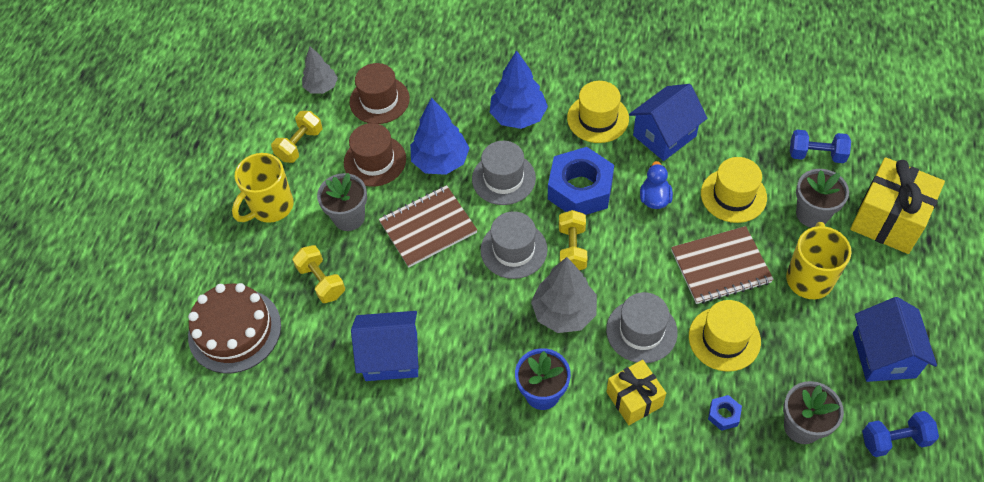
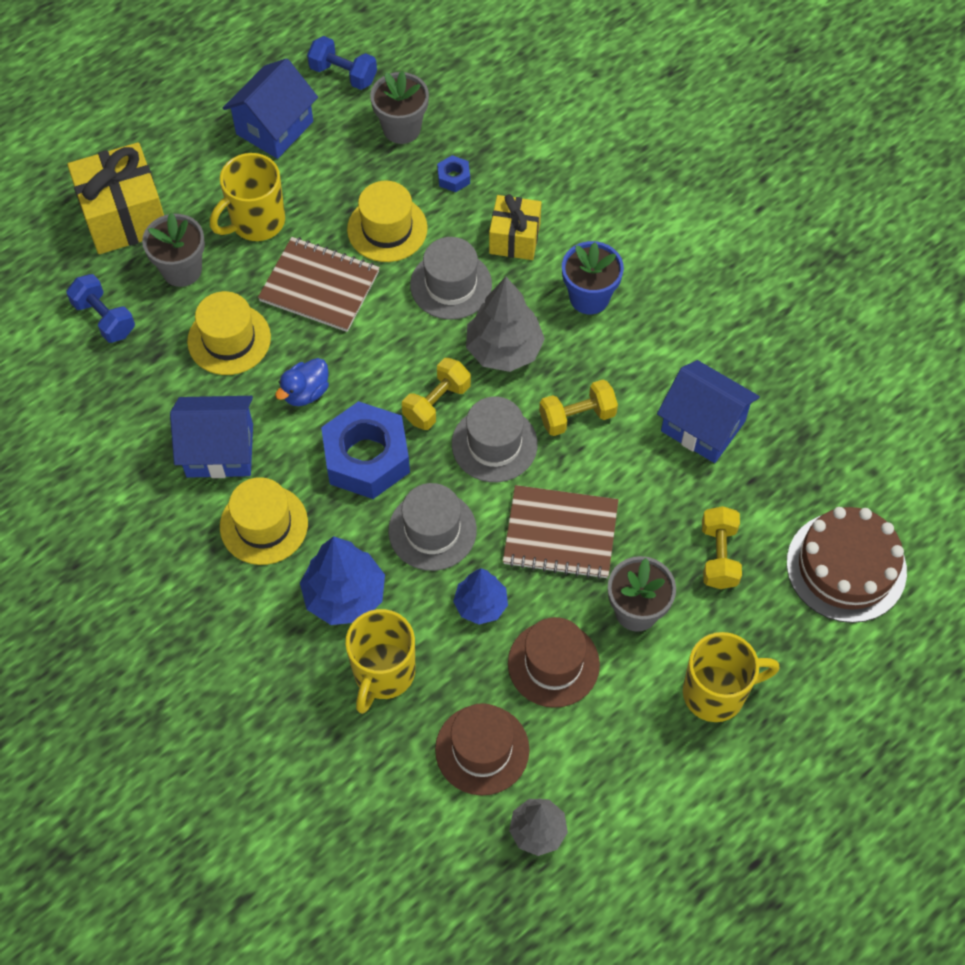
camera: 145 degrees left, 5 degrees up
(300, 145) = (625, 758): yellow dumbbell -> yellow dumbbell (577, 417)
(440, 161) = (481, 605): blue tree -> blue tree, size x0.64
(462, 98) = (383, 673): none -> yellow mug

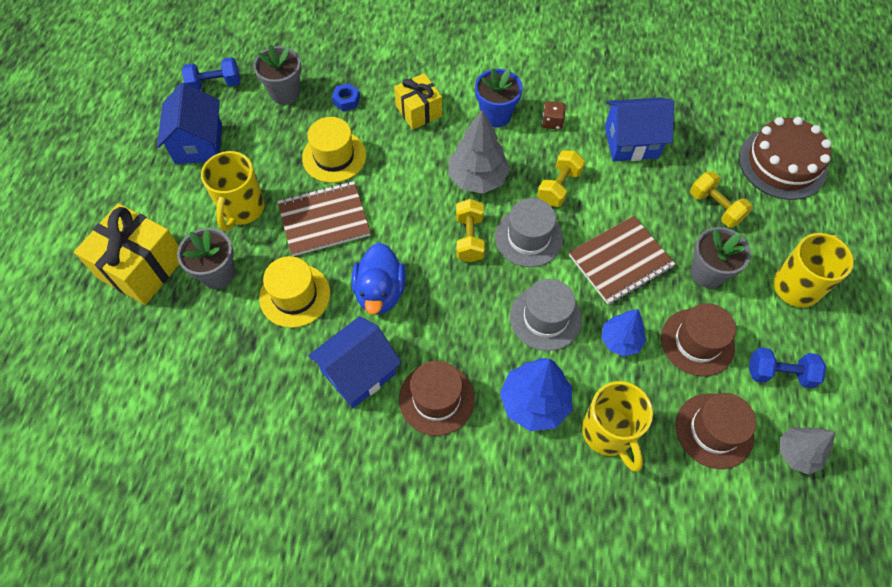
camera: 40 degrees left, 0 degrees up
(104, 318) = (190, 345): blue dumbbell -> blue dumbbell (779, 374)
(264, 525) = (436, 398): yellow hat -> brown hat
(305, 392) = (380, 292): blue duck -> blue duck, size x1.52
(366, 458) = (460, 304): blue nut -> none
(451, 285) = (407, 163): grey hat -> none
(641, 346) = (552, 122): none -> brown dice

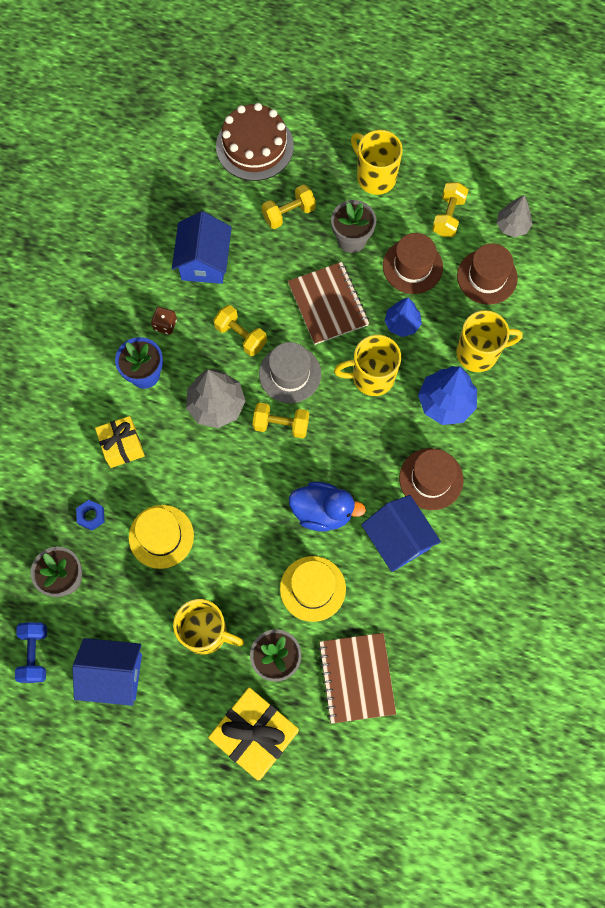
camera: 80 degrees left, 10 degrees up
(324, 220) = (235, 554): brown notebook -> brown notebook (356, 678)
(545, 318) = (371, 377): grey hat -> yellow mug
(779, 374) = (448, 216): blue dumbbell -> yellow dumbbell

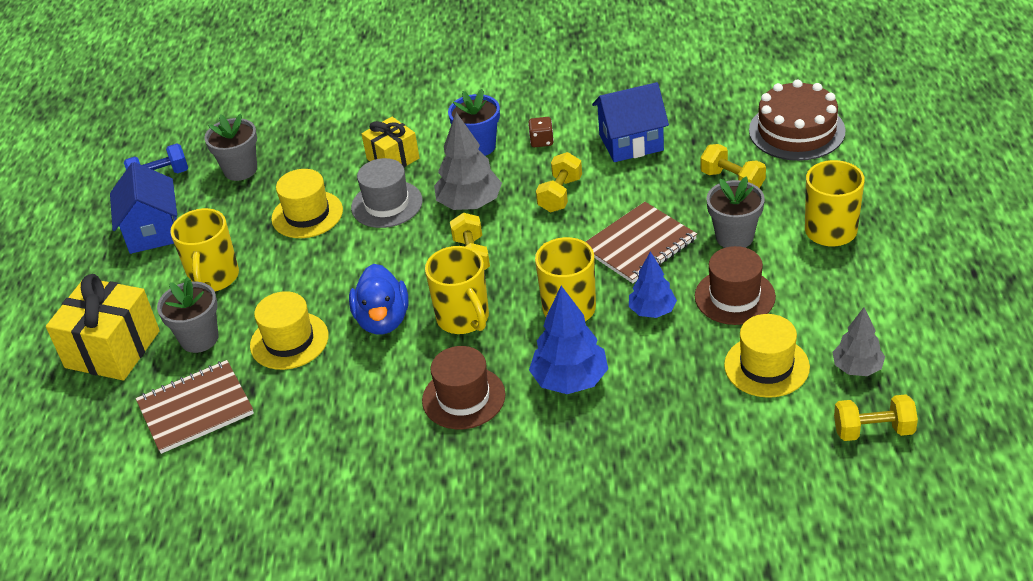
camera: 75 degrees right, 30 degrees down
(91, 516) = (310, 164): blue nut -> none
(290, 374) = (536, 243): grey hat -> grey hat (387, 204)
(398, 540) = (374, 392): blue house -> none
(448, 216) = (826, 306): yellow dumbbell -> yellow dumbbell (873, 431)
(478, 353) = (655, 390): yellow mug -> yellow mug (464, 319)
(487, 277) = (766, 366): brown hat -> yellow hat

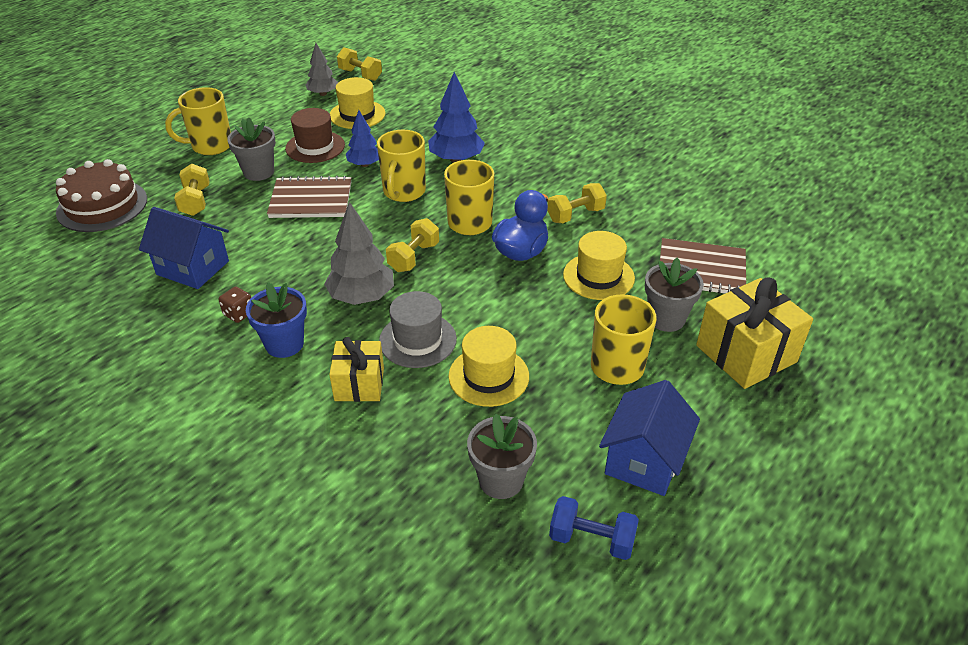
camera: 145 degrees left, 0 degrees up
(463, 397) = (523, 183): brown hat -> none
(560, 194) = (297, 262): yellow dumbbell -> yellow dumbbell (575, 215)

